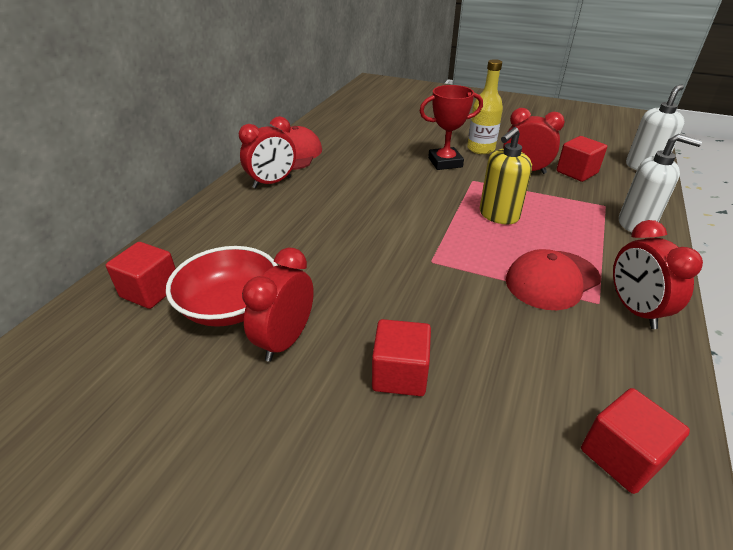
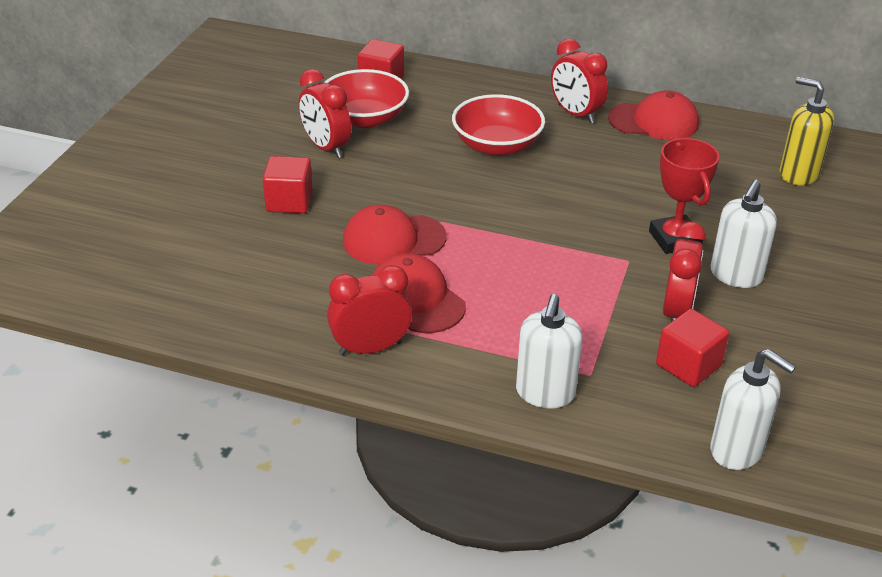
camera: 85 degrees right, 0 degrees up
(285, 340) = (326, 147): red clock -> red clock turned 150 degrees counterclockwise
(311, 223) = (497, 145): none -> red bowl
(465, 290) = (393, 239): none -> red cap
(480, 149) = (735, 275): yellow bottle -> white soap dispenser
(498, 215) = (540, 274): yellow soap dispenser -> yellow soap dispenser (798, 174)
(621, 456) = (206, 301): red cube -> none

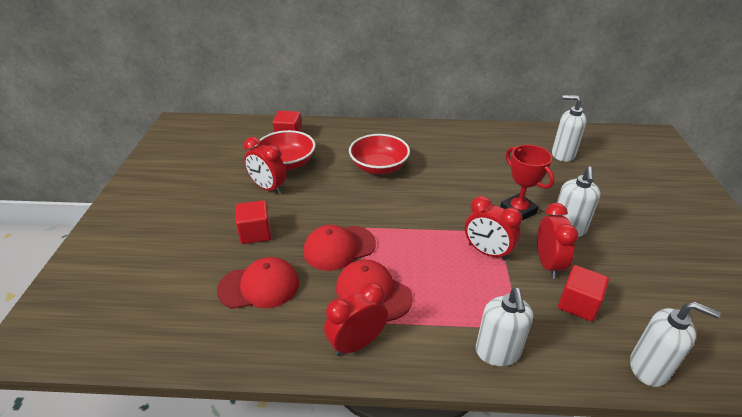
camera: 15 degrees left, 0 degrees up
(575, 114) = (417, 138): red clock -> red clock (487, 252)
(654, 121) = (464, 136): red cap -> red cap (259, 286)
(798, 174) = (562, 154): yellow soap dispenser -> white soap dispenser

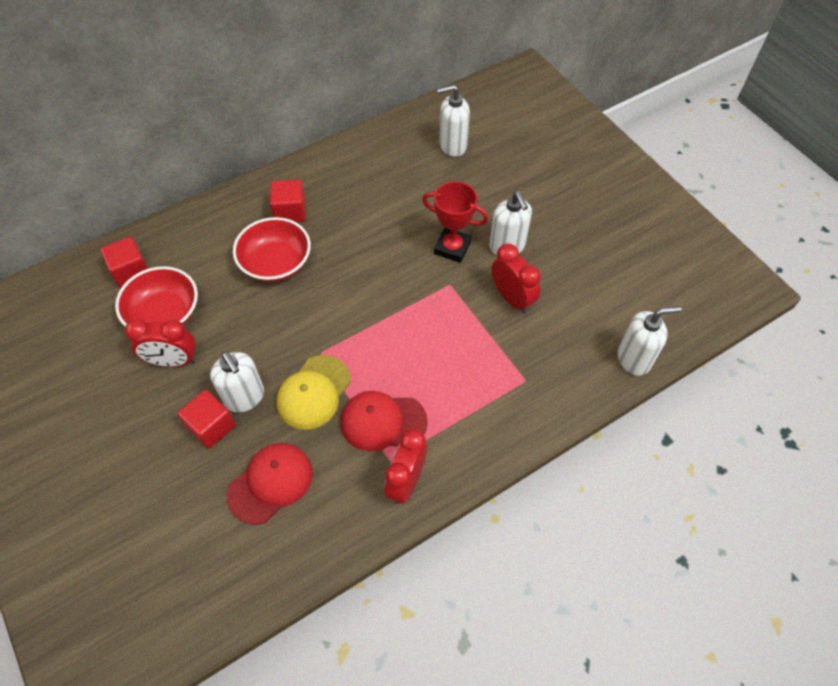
camera: 35 degrees left, 20 degrees up
(339, 248) = (313, 392): red cap -> yellow cap
(487, 252) = (454, 315): red clock -> none
(497, 352) = (522, 415): white soap dispenser -> white soap dispenser (245, 397)
(578, 304) = (557, 328): red cube -> red cube (290, 211)

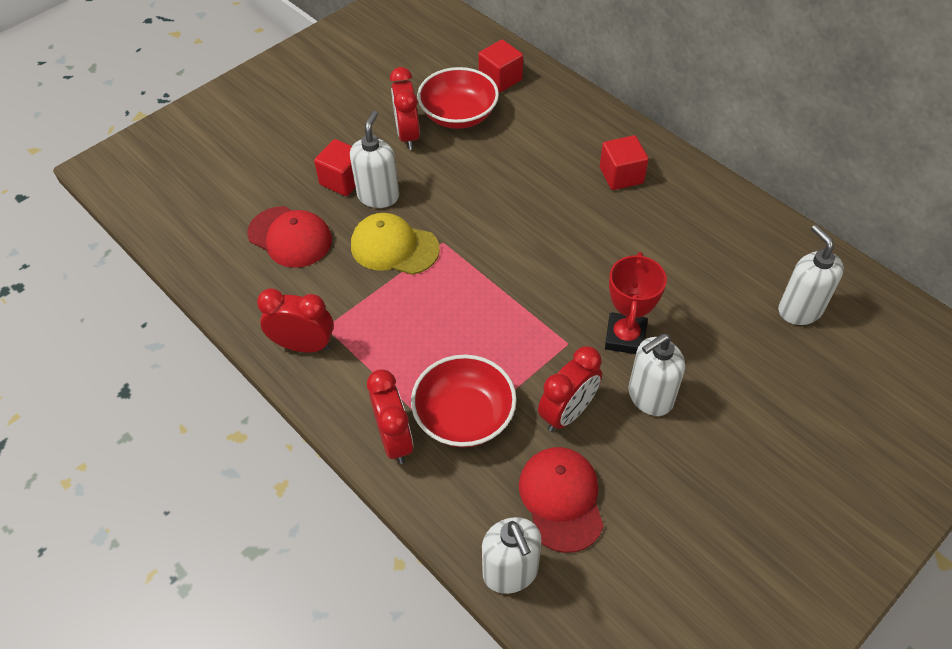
camera: 80 degrees right, 5 degrees down
(245, 397) = (378, 196): white soap dispenser -> white soap dispenser turned 150 degrees clockwise
(276, 263) = (546, 180): red bowl -> red bowl (464, 416)
(383, 422) = (370, 312): red cap -> red cap (561, 499)
(516, 419) = (394, 439): none -> red clock

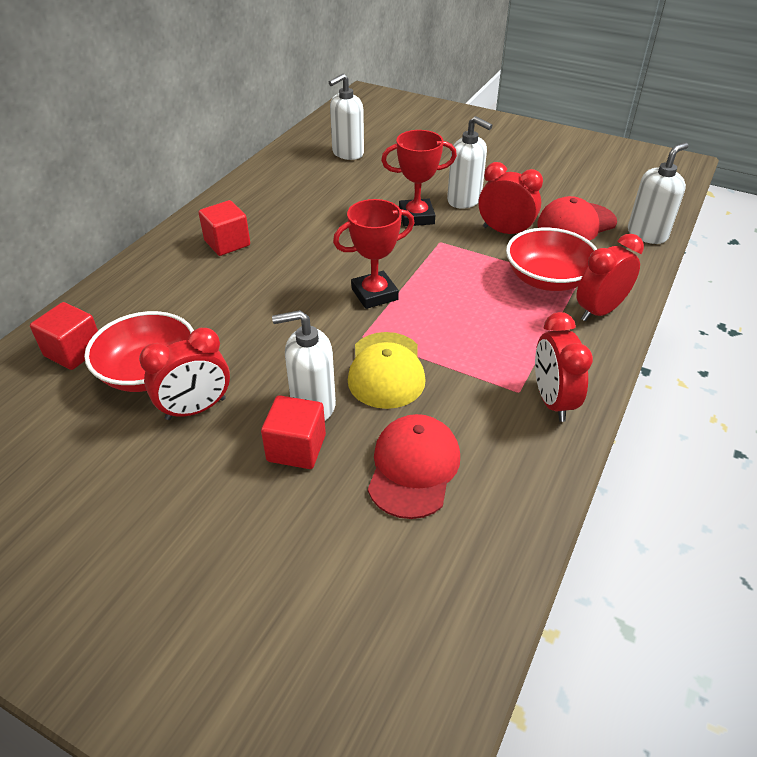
camera: 110 degrees left, 10 degrees down
(497, 265) = (374, 294): none -> red trophy

